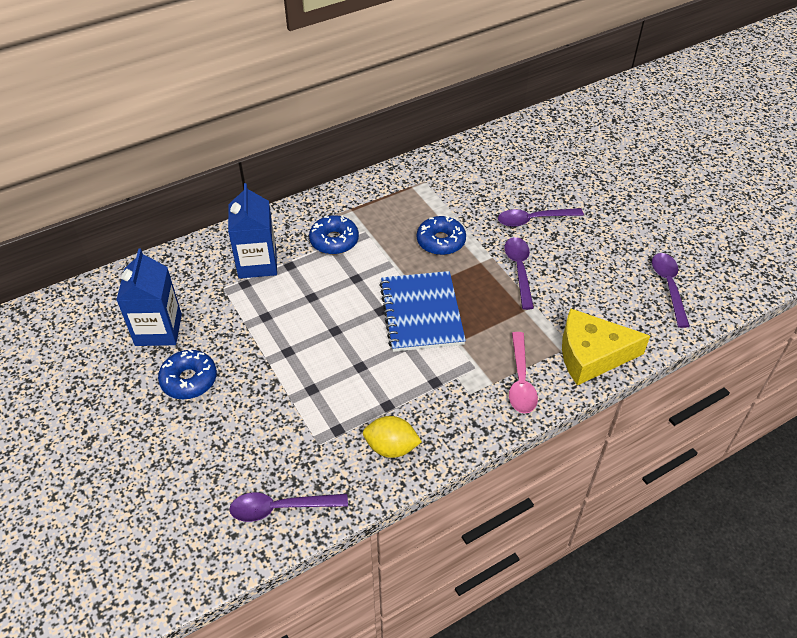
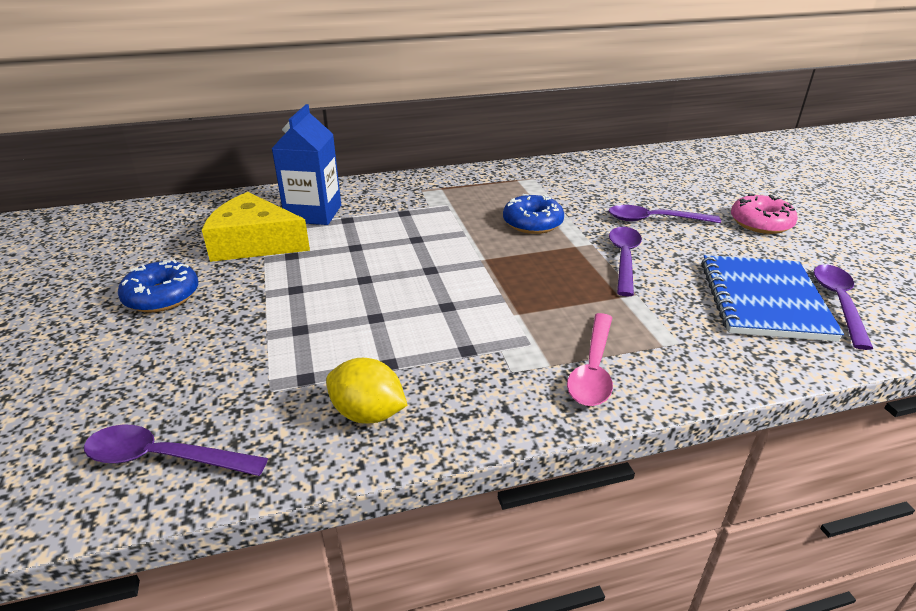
camera: 15 degrees right, 15 degrees down
(158, 330) = (167, 249): blue carton -> none
(334, 241) = (408, 208): blue donut -> none
(421, 313) = (481, 279): blue notebook -> blue notebook (764, 300)
(591, 355) = (710, 358): yellow cheese -> yellow cheese (254, 243)
(612, 209) = (760, 223): none -> pink donut

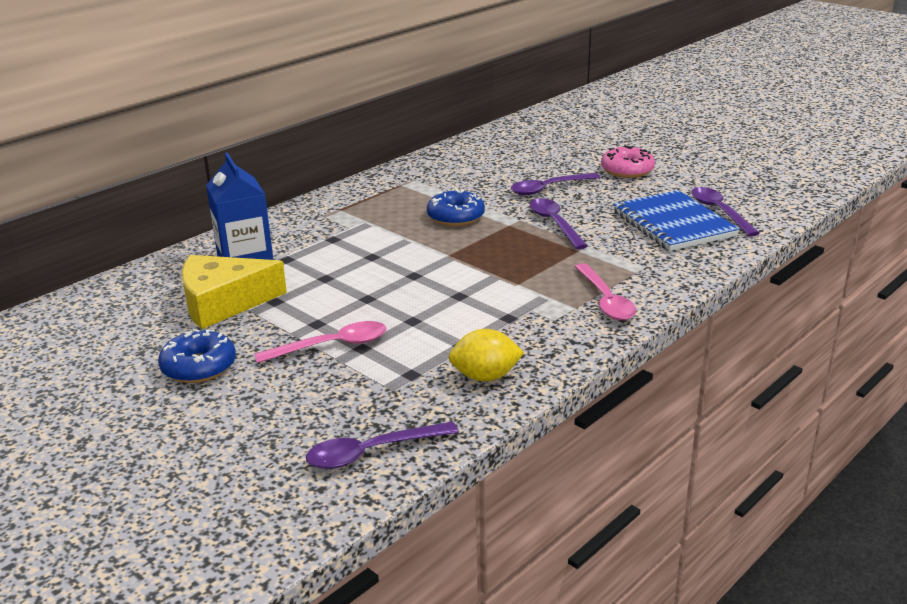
camera: 30 degrees left, 5 degrees down
(279, 317) = (332, 346): none -> pink spoon

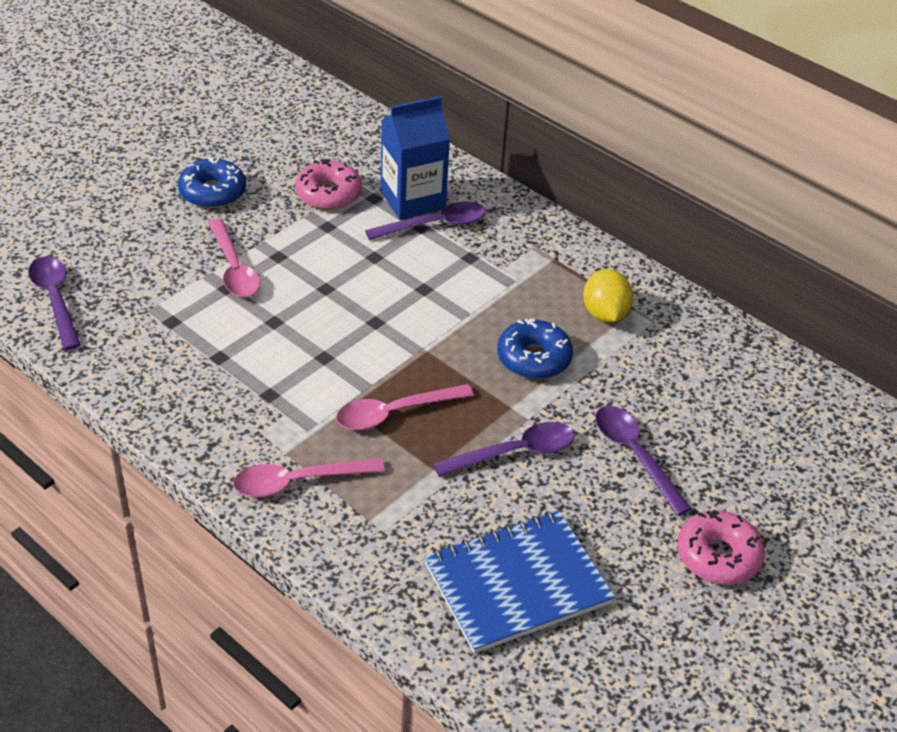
camera: 85 degrees right, 15 degrees up
(223, 303) = (328, 194): yellow cheese -> pink donut
(485, 377) = (156, 372): yellow lemon -> yellow lemon (604, 314)
(522, 265) = (394, 413): none -> pink spoon
(719, 211) = (563, 649): purple spoon -> purple spoon (435, 225)

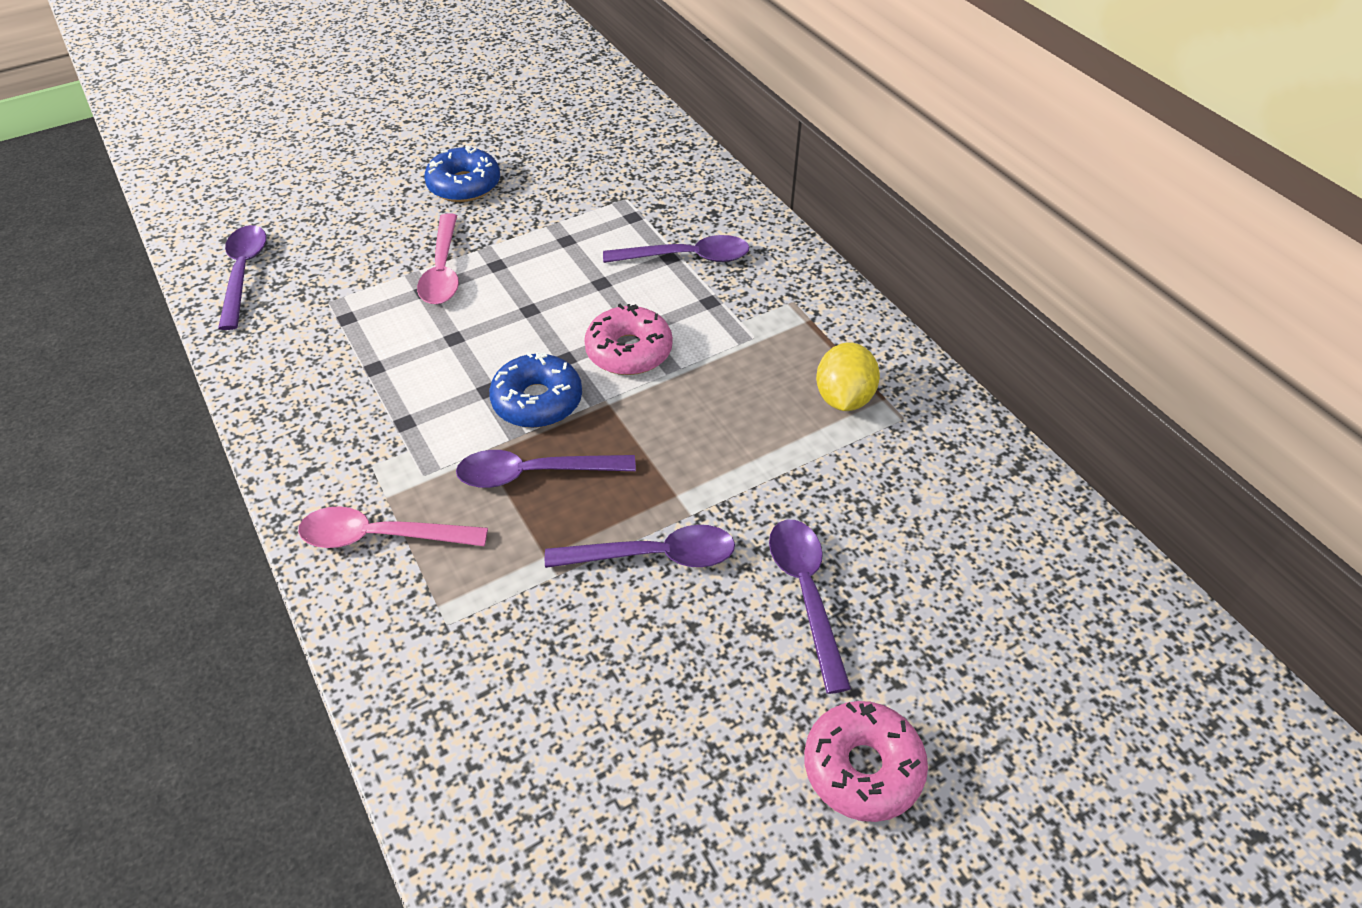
camera: 20 degrees right, 5 degrees up
(328, 194) = (585, 205): pink donut -> pink donut (629, 351)
(394, 413) = (533, 473): pink spoon -> purple spoon
(412, 200) = (675, 226): blue carton -> none
(517, 584) = (576, 740): blue notebook -> none
(533, 358) = (731, 438): blue donut -> blue donut (537, 401)

